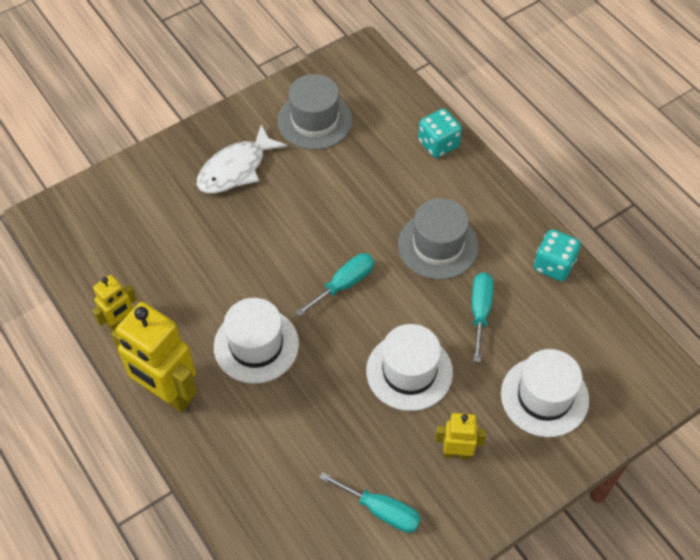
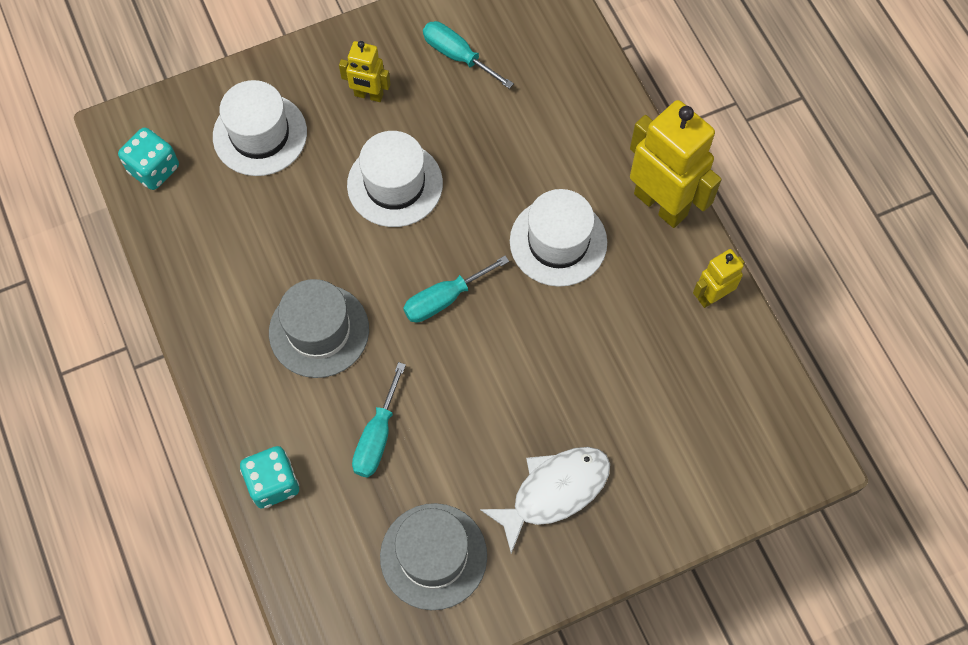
camera: 170 degrees left, 10 degrees up
(480, 312) = (296, 238): turquoise screwdriver -> turquoise screwdriver (377, 437)
(554, 265) = (190, 281): turquoise dice -> turquoise dice (154, 169)

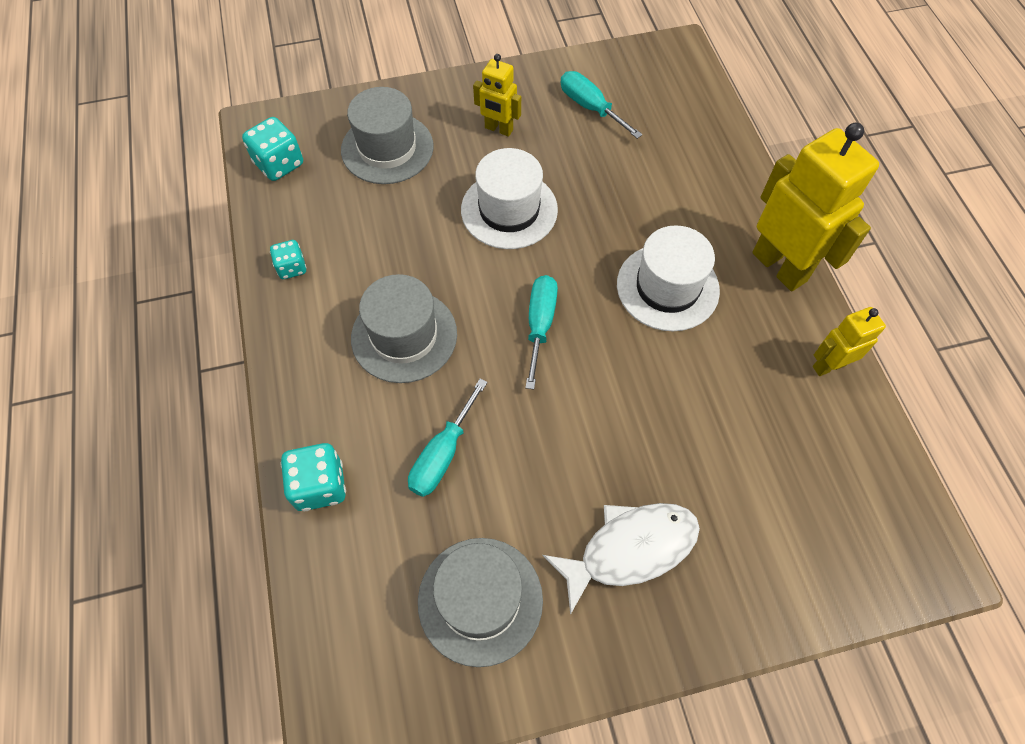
camera: 10 degrees right, 5 degrees down
(195, 279) = (292, 268): none -> turquoise dice
(260, 134) = (387, 148): white hat -> grey hat
(444, 299) = (540, 324): turquoise screwdriver -> turquoise screwdriver turned 120 degrees clockwise

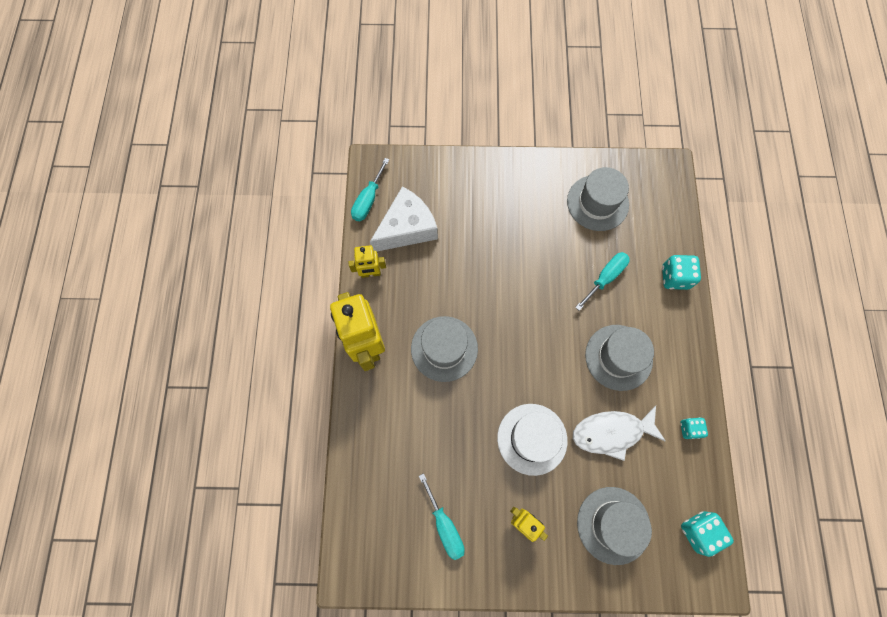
camera: 165 degrees left, 10 degrees up
(540, 324) = (532, 343): turquoise screwdriver -> turquoise screwdriver (368, 200)
(630, 549) = (518, 207): white fish -> white fish (611, 432)
(667, 287) = (444, 348): white hat -> grey hat
(809, 455) = (407, 228): none -> white cheese

